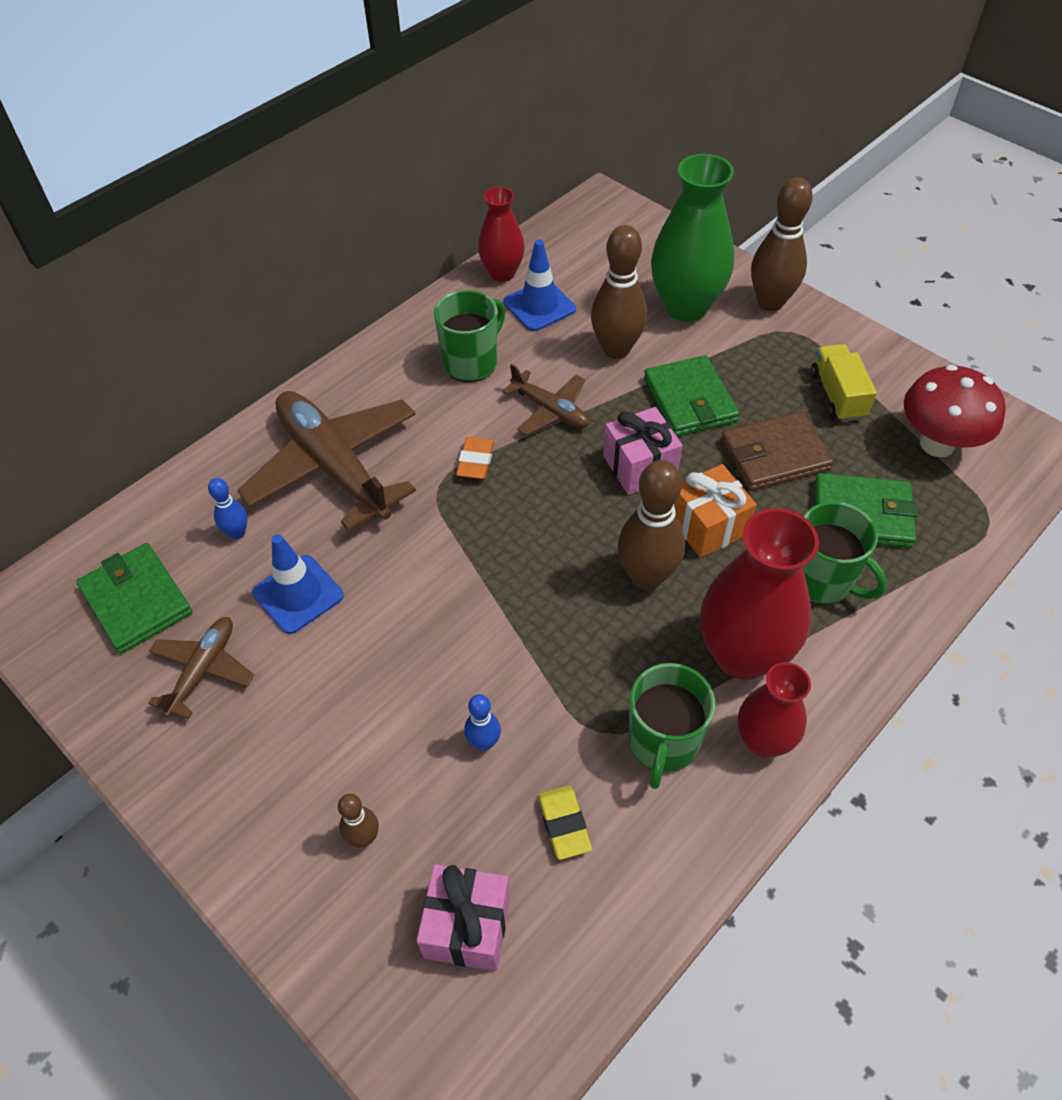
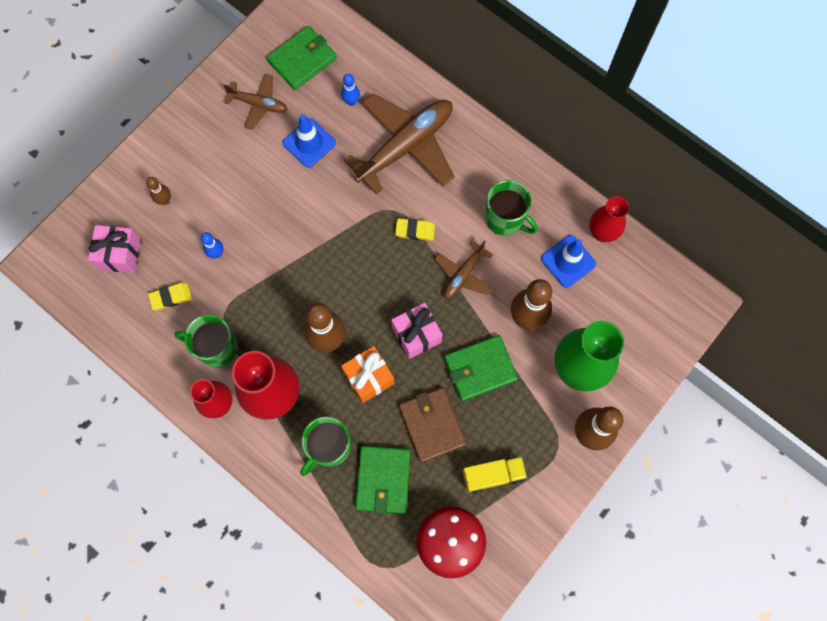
camera: 85 degrees right, 20 degrees up
(475, 461) = (415, 230): orange eraser -> yellow eraser

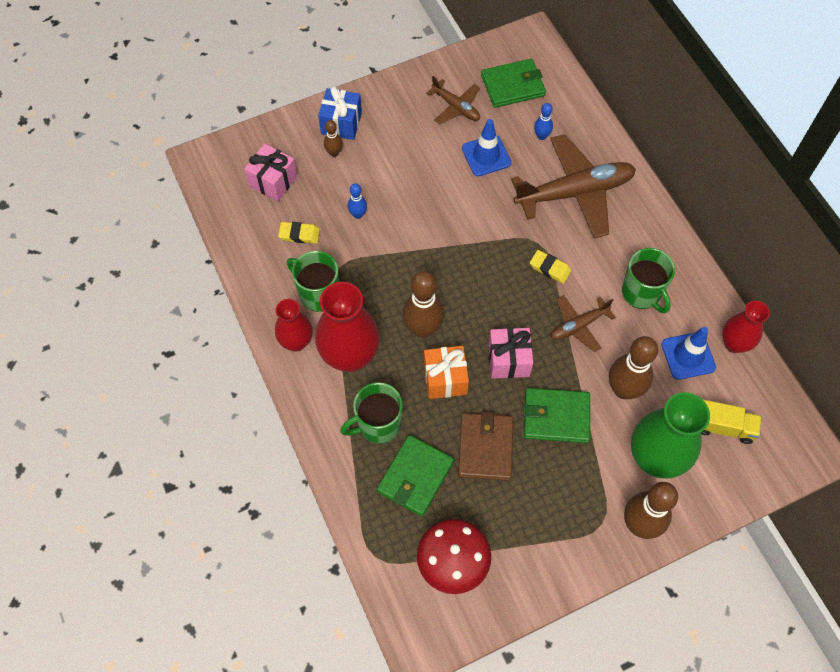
camera: 25 degrees right, 10 degrees down
(157, 167) = (341, 123): none -> blue gift
(493, 475) = (524, 520): yellow truck -> yellow truck (723, 427)

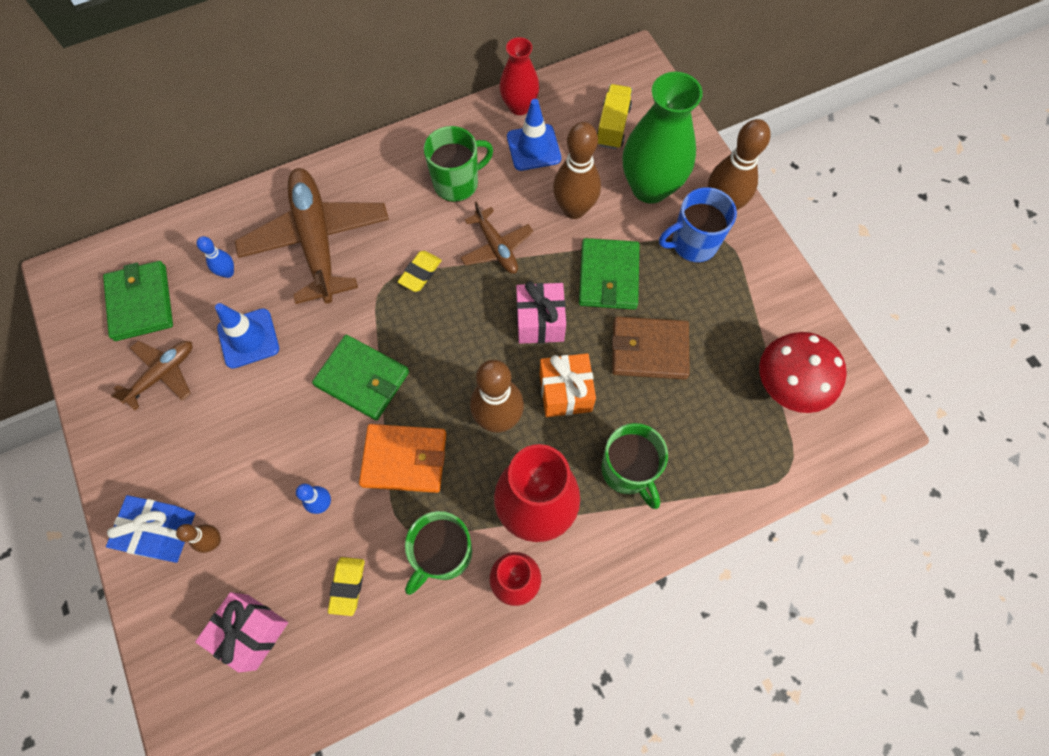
camera: 90 degrees left, 5 degrees up
(390, 265) = (404, 459): none -> orange wallet
(415, 476) = (690, 427): green wallet -> green wallet (362, 379)
(595, 493) = (692, 244): none -> blue mug

